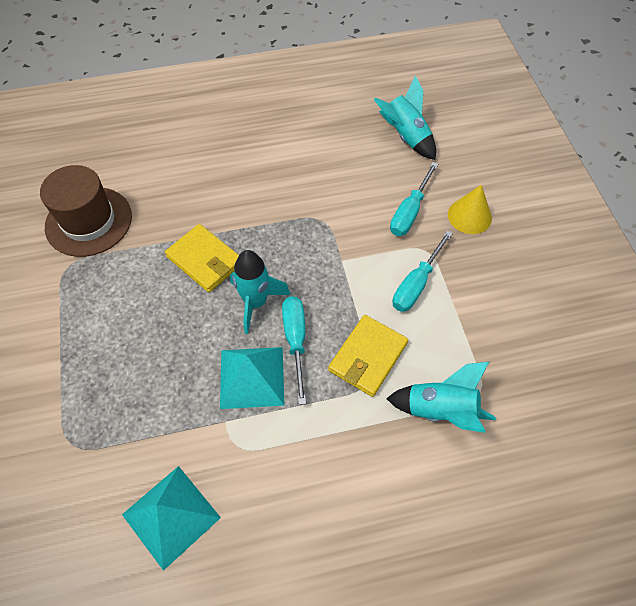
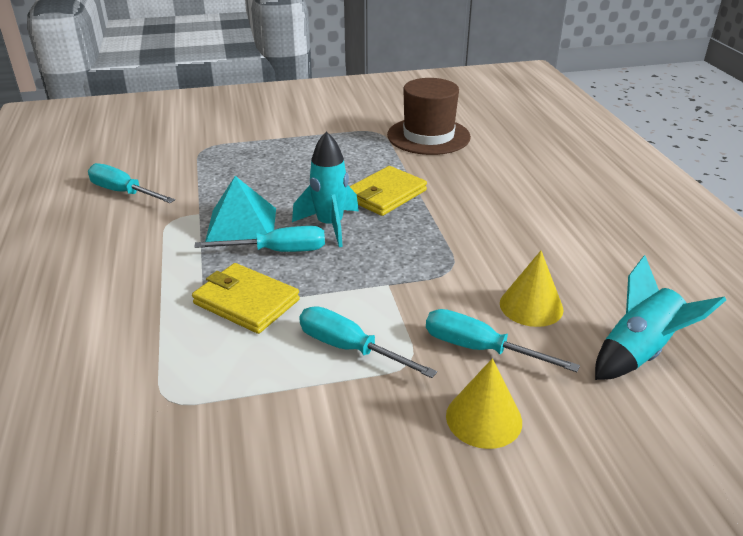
camera: 90 degrees right, 25 degrees down
(171, 516) = (123, 192): turquoise pyramid -> turquoise screwdriver
(364, 180) = (531, 306): none -> yellow cone
(440, 410) = (157, 359): turquoise rocket -> none

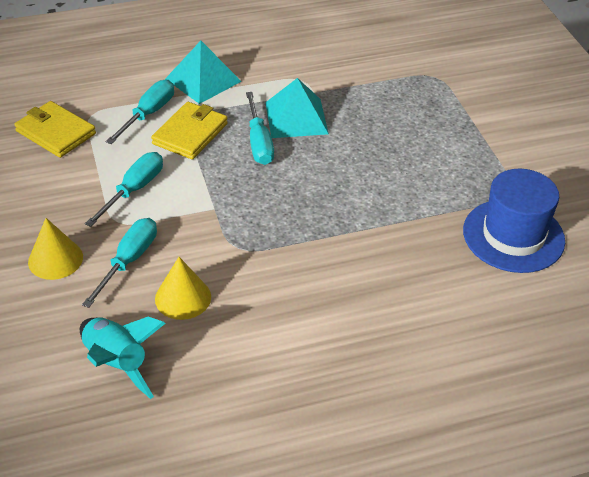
camera: 85 degrees right, 10 degrees up
(123, 192) = (342, 47): turquoise screwdriver -> turquoise screwdriver (148, 114)
(134, 291) = (203, 80): none -> turquoise pyramid
(330, 226) = (302, 169): turquoise rocket -> none
(385, 195) = (365, 203): yellow wallet -> yellow wallet (55, 132)
(428, 136) = (513, 236): brown hat -> blue hat

